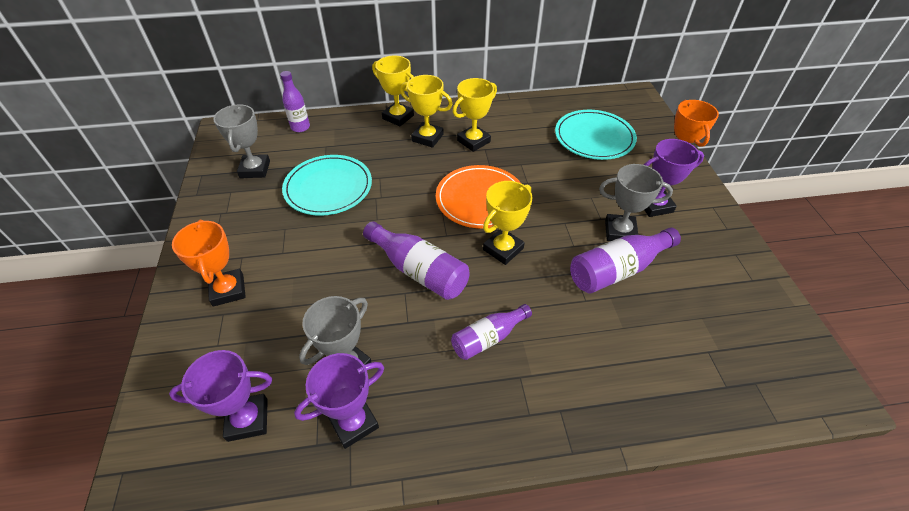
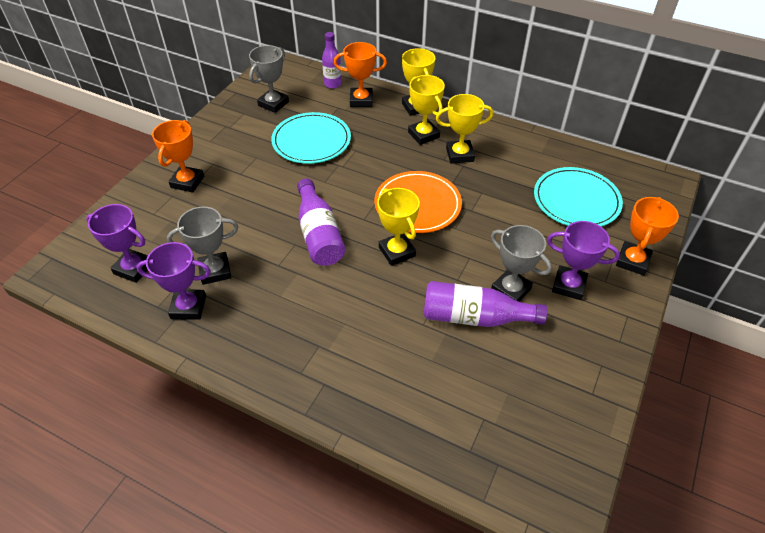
camera: 35 degrees right, 0 degrees up
(342, 131) = (361, 100): none -> orange trophy
(488, 338) = (322, 307): purple bottle -> none
(503, 249) = (397, 252): yellow trophy -> yellow trophy turned 75 degrees clockwise

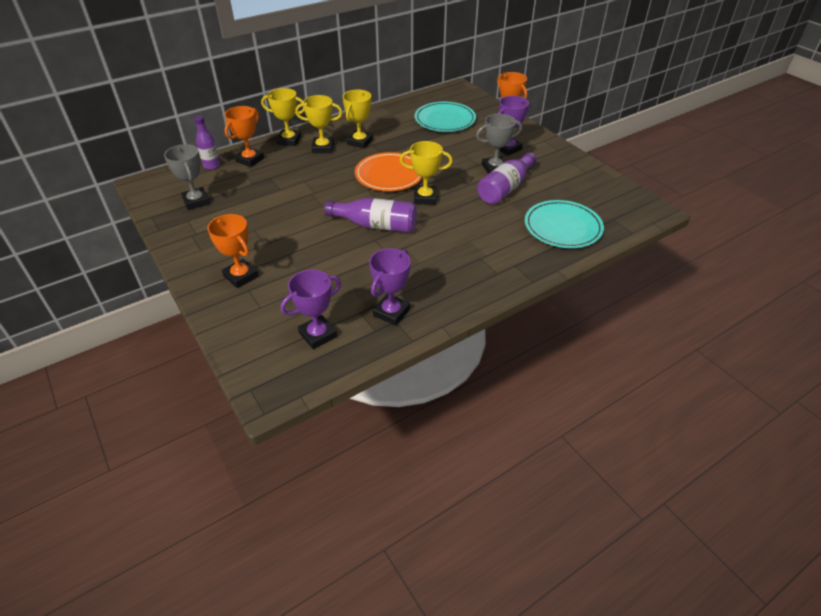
camera: 60 degrees left, 5 degrees down
(215, 271) = (365, 288): grey trophy -> none
(311, 141) = (268, 197): turquoise plate -> turquoise plate (562, 227)

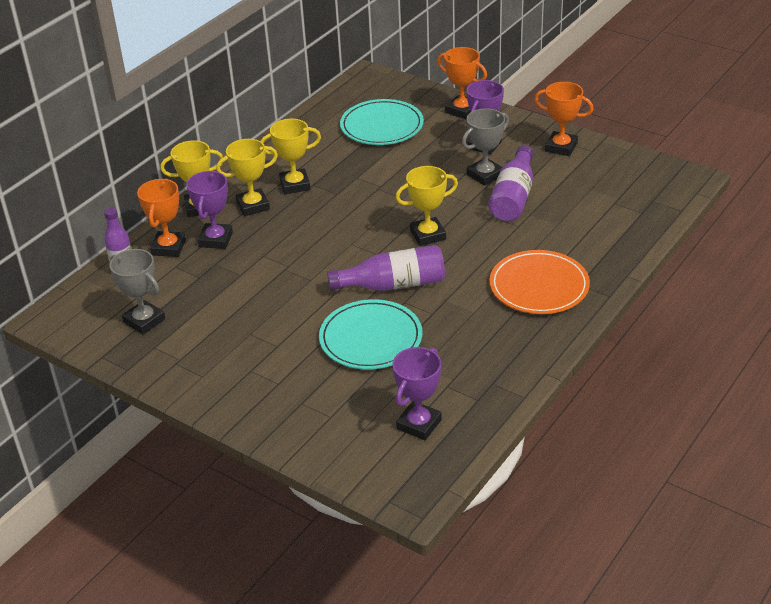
camera: 20 degrees left, 5 degrees down
(241, 276) = (279, 391): orange trophy -> orange trophy (561, 147)
(360, 142) = (295, 185): yellow trophy -> yellow trophy turned 75 degrees clockwise
(389, 175) = (364, 218): orange plate -> orange plate (539, 286)
(391, 312) = (481, 376): purple trophy -> purple trophy (216, 239)
(562, 227) = (604, 225): turquoise plate -> turquoise plate (370, 338)

